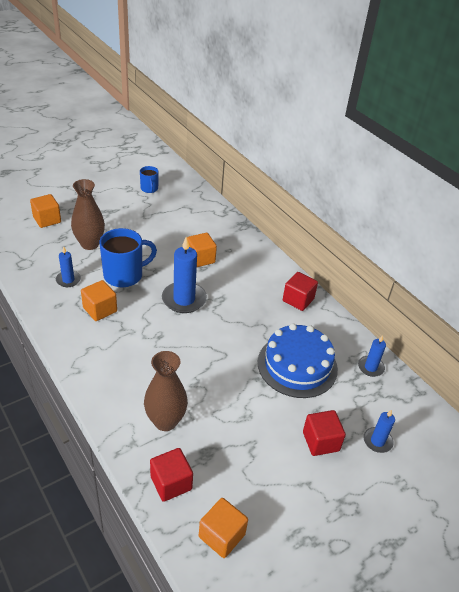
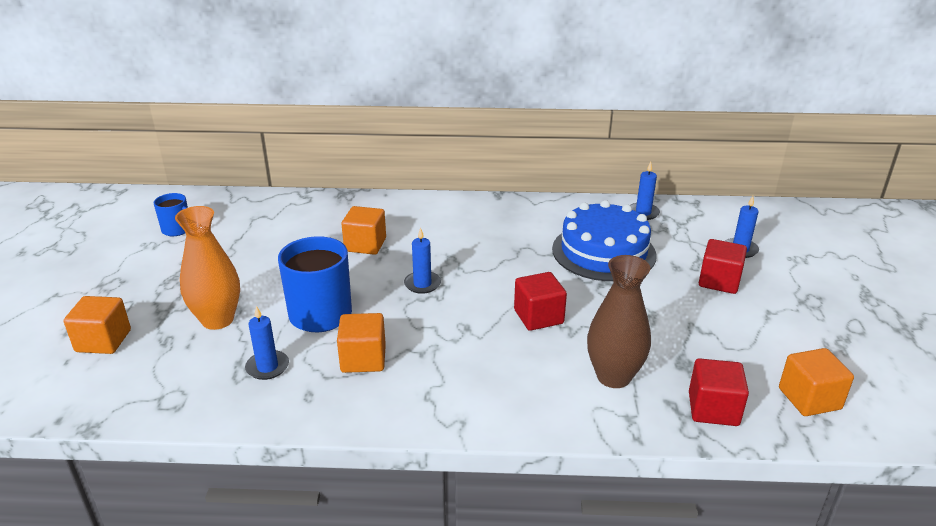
camera: 50 degrees left, 10 degrees down
(90, 244) = (218, 320): brown vase -> orange vase
(184, 299) = (422, 284): blue candle -> blue candle, size x0.55
(298, 300) = (508, 212): red cube -> red cube (538, 317)

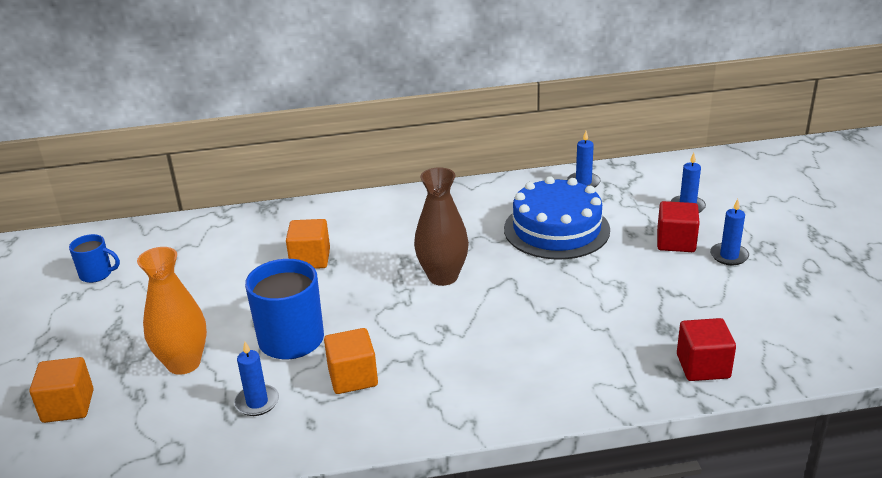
camera: 10 degrees left, 0 degrees up
(422, 284) = (385, 291): blue candle -> blue candle (729, 256)
(538, 317) = (513, 305): red cube -> none
(613, 376) = (603, 352): brown vase -> brown vase (443, 277)
(809, 399) = (786, 341): orange cube -> none

